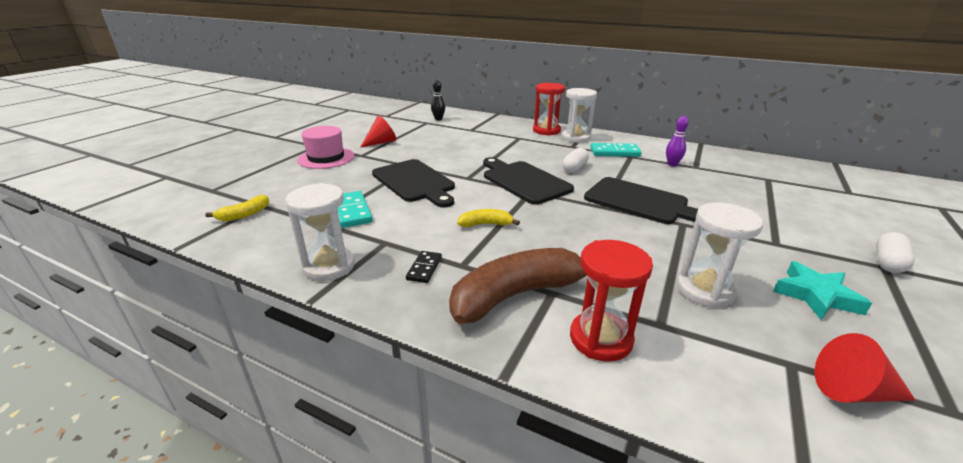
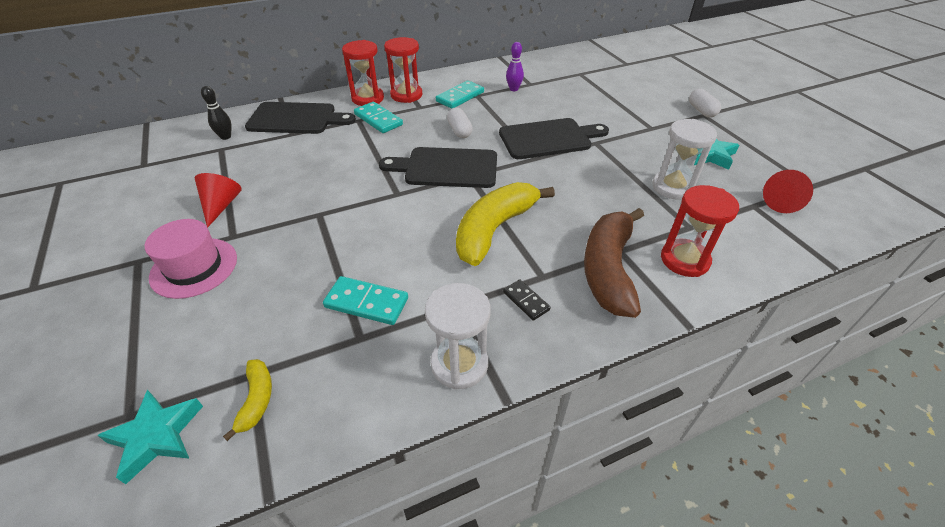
camera: 50 degrees left, 15 degrees up
(202, 202) = (156, 436): none -> turquoise star
(414, 182) = (359, 230): black cutting board -> black cutting board (296, 119)
(486, 224) = (494, 230): yellow banana -> yellow banana, size x2.15
(531, 142) = (378, 120): none -> turquoise domino
(576, 138) = (406, 95): white hourglass -> red hourglass

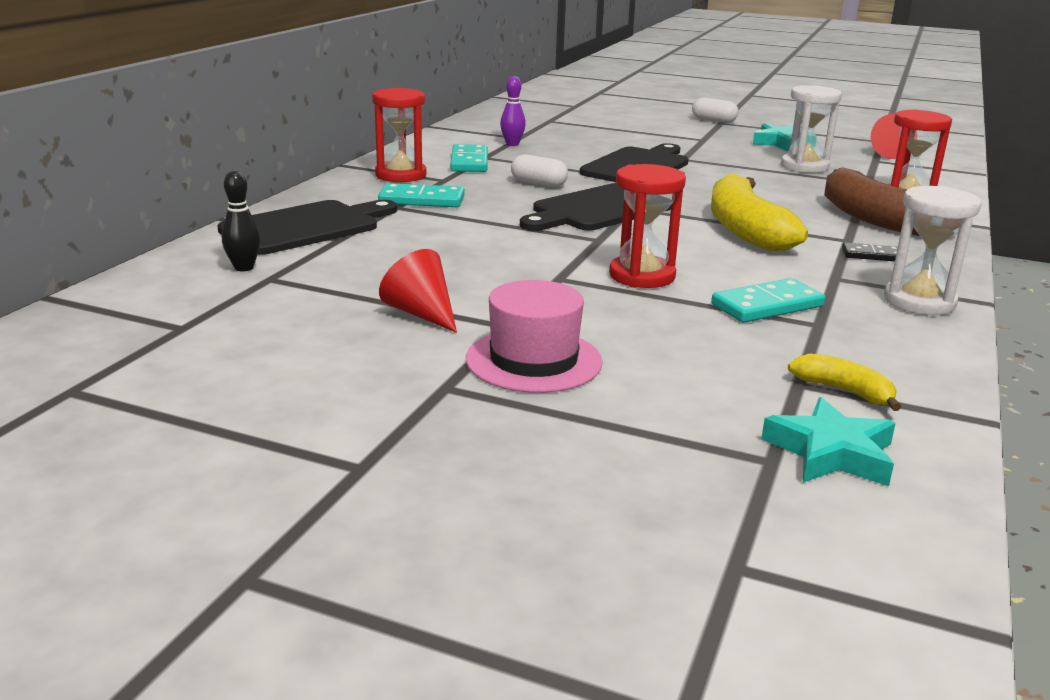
camera: 45 degrees left, 20 degrees down
(368, 98) = (357, 189): red hourglass -> red hourglass (642, 276)

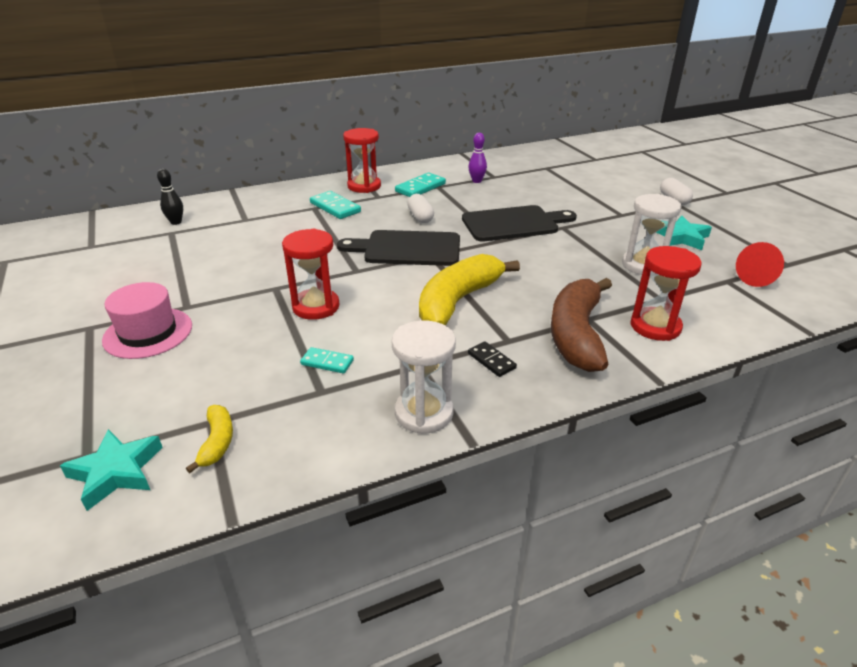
camera: 45 degrees right, 10 degrees up
(306, 227) = (249, 207): black cutting board -> none
(421, 313) = (173, 281): red cone -> none
(767, 306) = (327, 362): turquoise domino -> turquoise domino, size x0.61

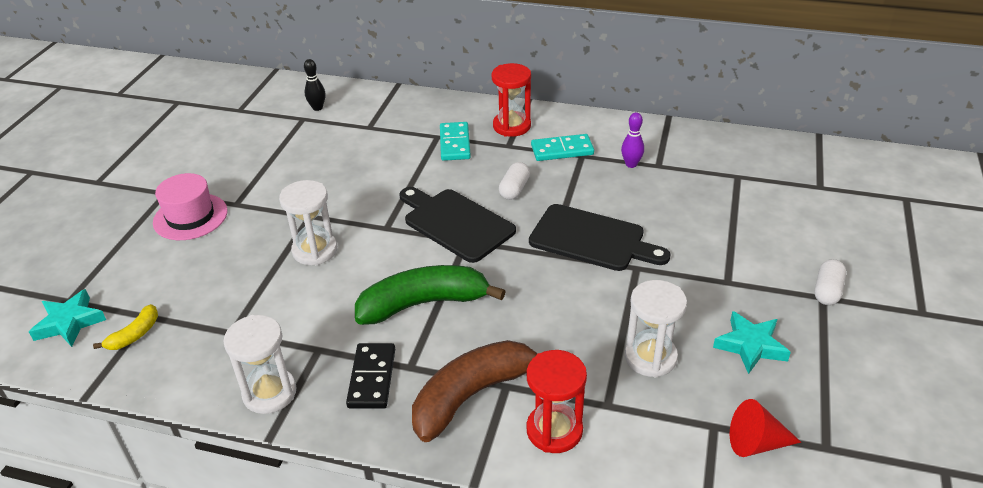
camera: 40 degrees right, 5 degrees up
(316, 307) = (315, 250): red hourglass -> white hourglass
(327, 362) = (263, 309): turquoise domino -> none
(458, 301) = (423, 304): yellow banana -> green banana
(491, 361) = (371, 378): black domino -> black domino, size x1.63

